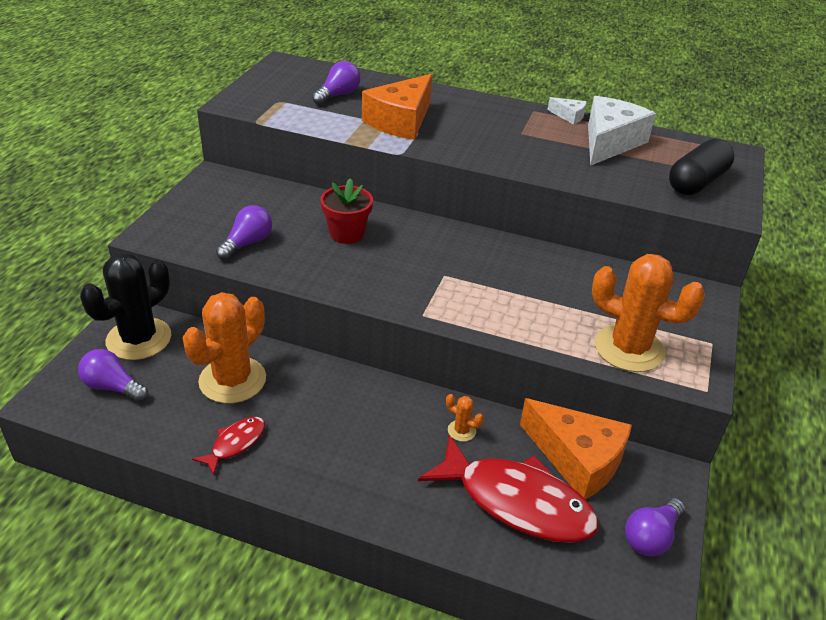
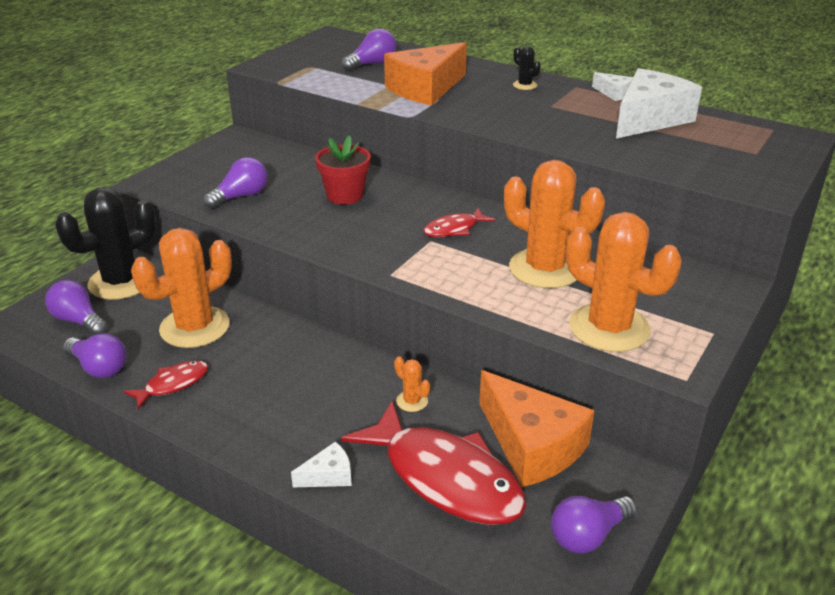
camera: 15 degrees right, 5 degrees down
(155, 436) = (99, 368): none -> purple light bulb
(416, 516) = (328, 475): none -> white cheese
(460, 261) = (454, 229): none -> red fish
(488, 112) = (525, 85): none -> black cactus
(554, 294) = (545, 269): none -> orange cactus
(696, 182) = (735, 161): black capsule -> none

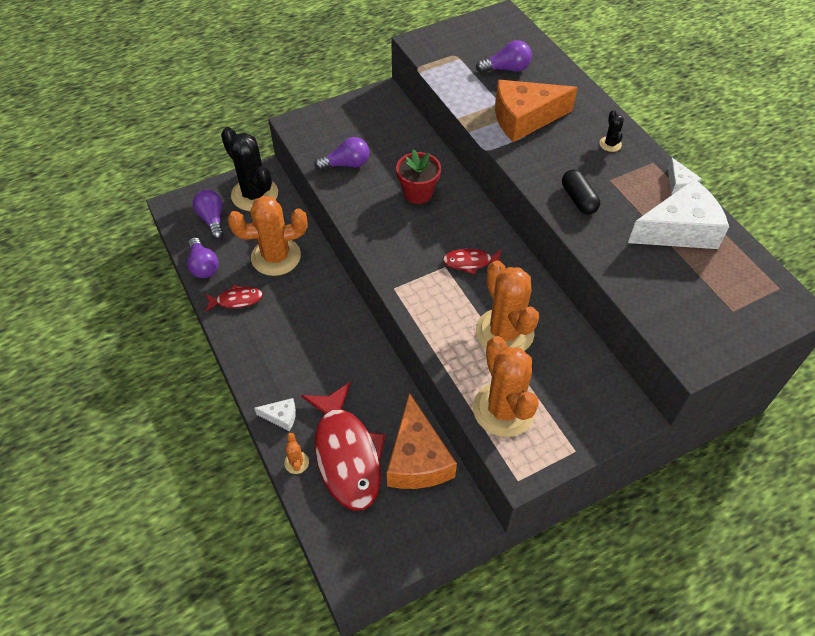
camera: 30 degrees right, 20 degrees up
(121, 282) = (254, 194): black cactus -> black cactus turned 60 degrees clockwise
(412, 401) = (368, 385): orange cactus -> orange cactus (296, 462)
(537, 124) = (578, 199): none -> black capsule
(588, 535) = (400, 542): purple light bulb -> none

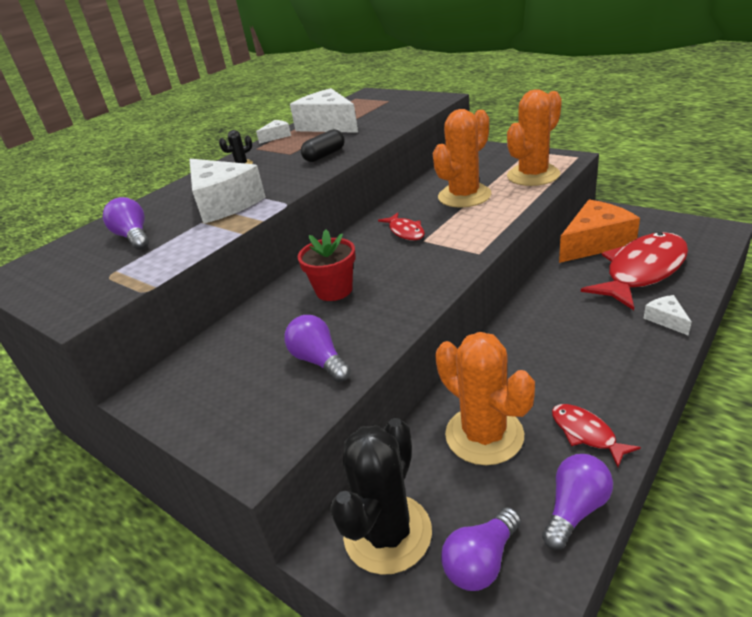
camera: 110 degrees left, 20 degrees down
(296, 462) = (689, 290): orange cactus -> none
(524, 118) = (223, 203): orange cheese -> white cheese

